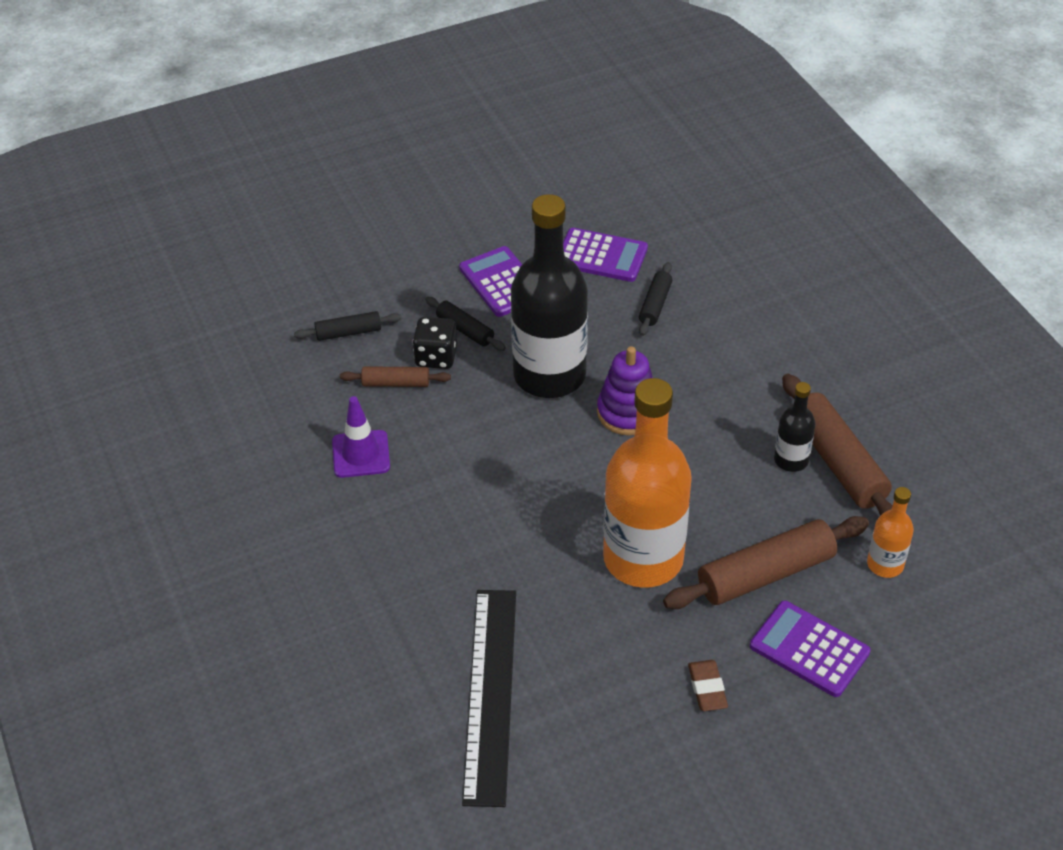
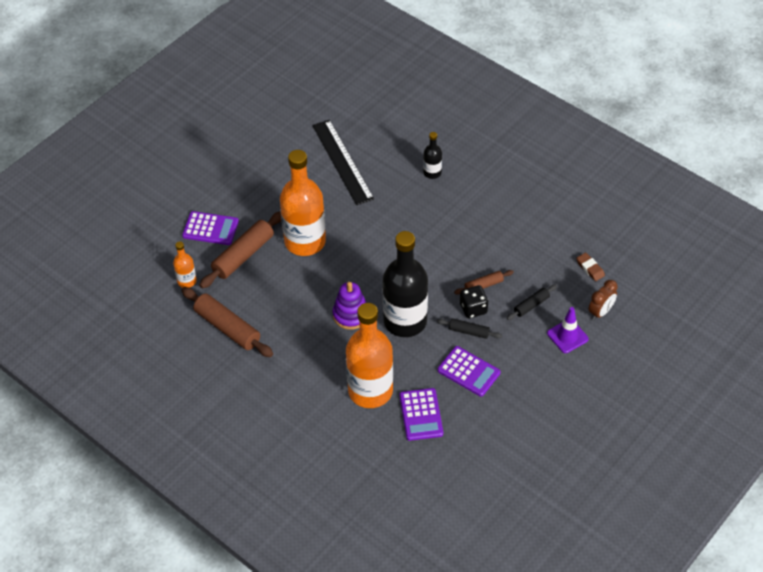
camera: 155 degrees right, 5 degrees up
(260, 291) = (600, 312): none -> brown clock
(361, 454) = (473, 241): purple traffic cone -> purple traffic cone (567, 336)
(601, 256) = (421, 414): purple calculator -> purple calculator turned 90 degrees counterclockwise
(655, 305) = (370, 391): black rolling pin -> orange bottle
(707, 688) = (250, 196): brown eraser -> brown eraser (590, 268)
(791, 460) = (252, 319): black bottle -> black bottle (432, 172)

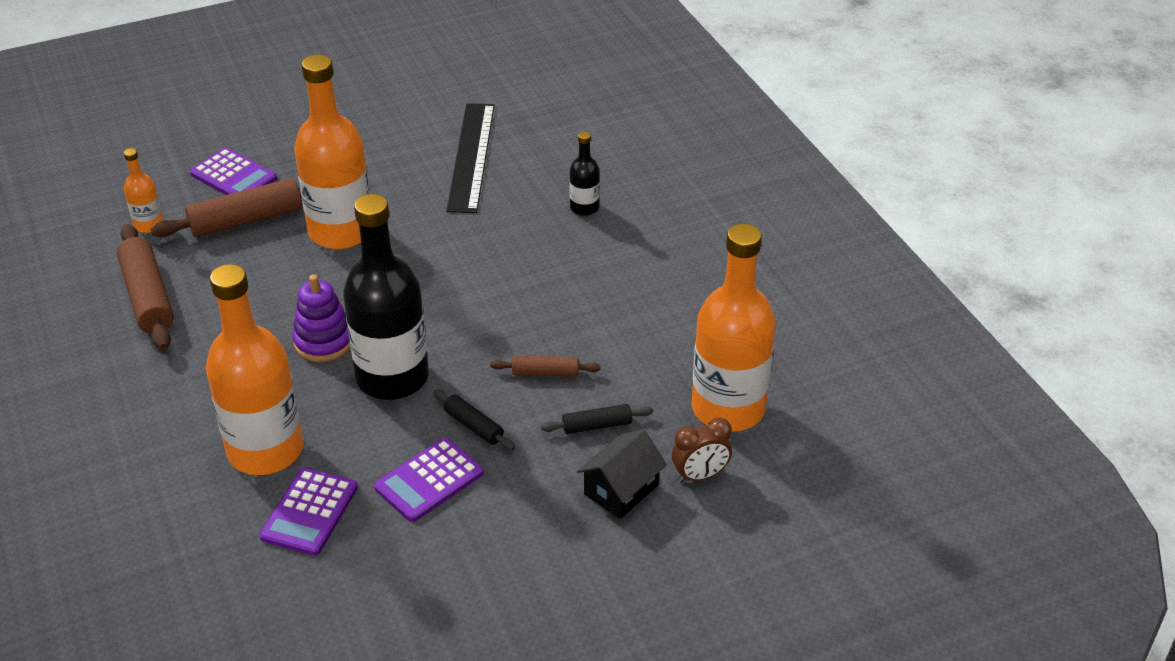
camera: 25 degrees right, 10 degrees down
(468, 371) = (429, 480): purple calculator -> purple calculator turned 75 degrees clockwise
(473, 309) = (505, 398): black dice -> none
(567, 336) = (621, 490): purple traffic cone -> black house
(590, 268) = (728, 408): brown eraser -> orange bottle

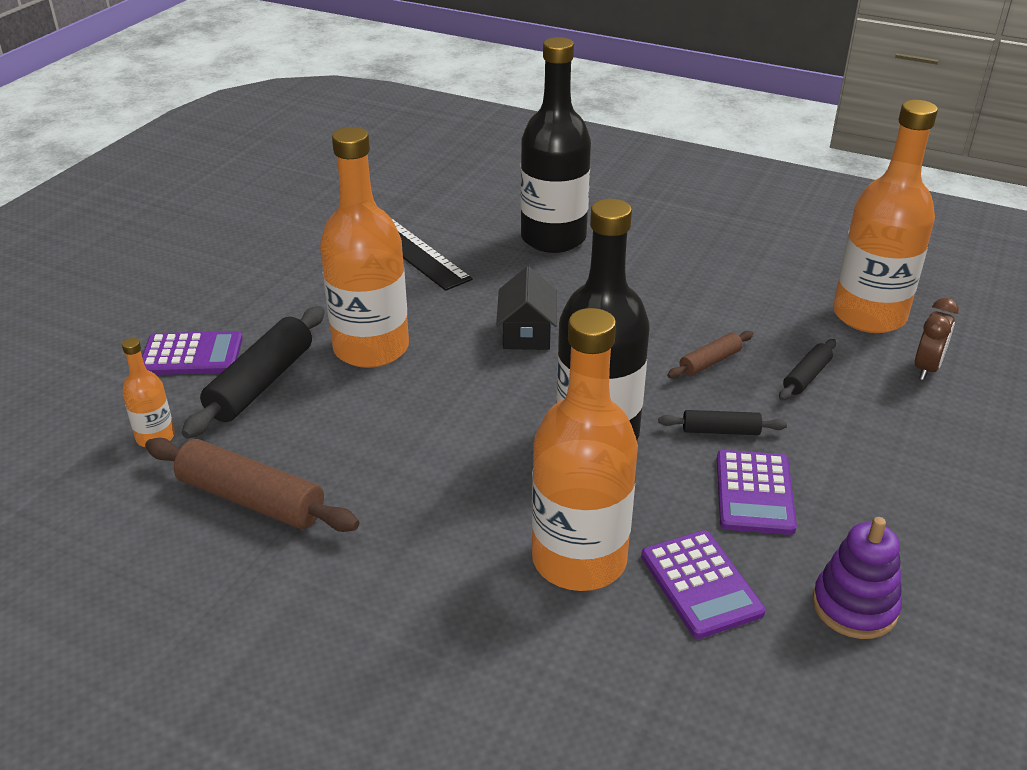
camera: 40 degrees left, 5 degrees down
(246, 220) = (261, 383): brown rolling pin -> black rolling pin
(324, 341) = (491, 440): purple stacking toy -> purple stacking toy (854, 606)
(584, 208) = (553, 238): black bottle -> black bottle, size x2.19
(621, 490) = (895, 410): black house -> black house (526, 333)

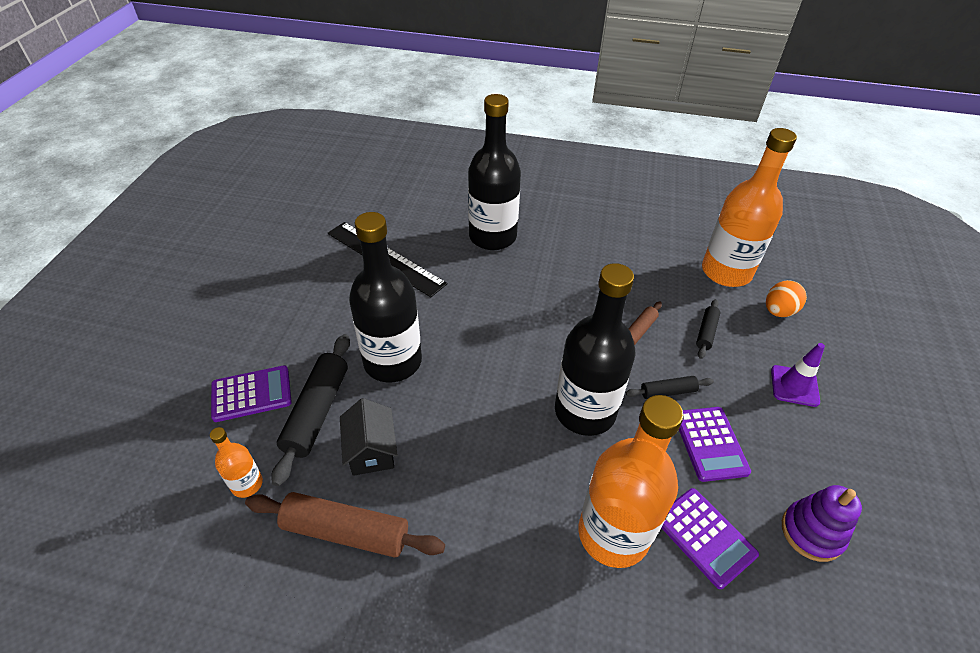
camera: 15 degrees left, 10 degrees up
(371, 348) = (392, 362): orange bottle -> black bottle
(526, 333) = (503, 327): black house -> black house (371, 450)
(908, 452) = (794, 386): none -> purple traffic cone
(926, 368) = (778, 311): brown clock -> orange egg

